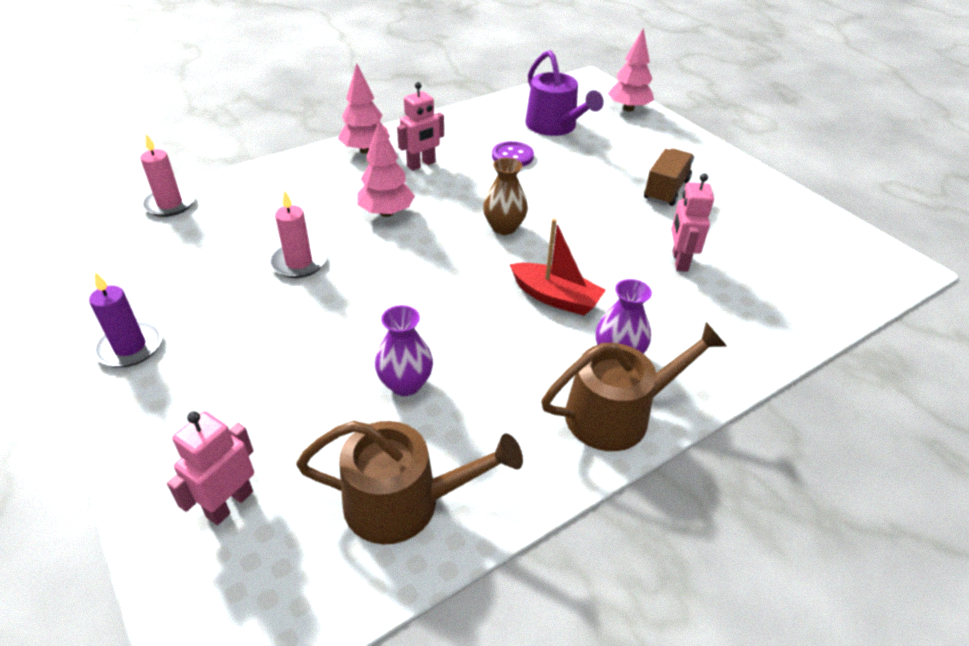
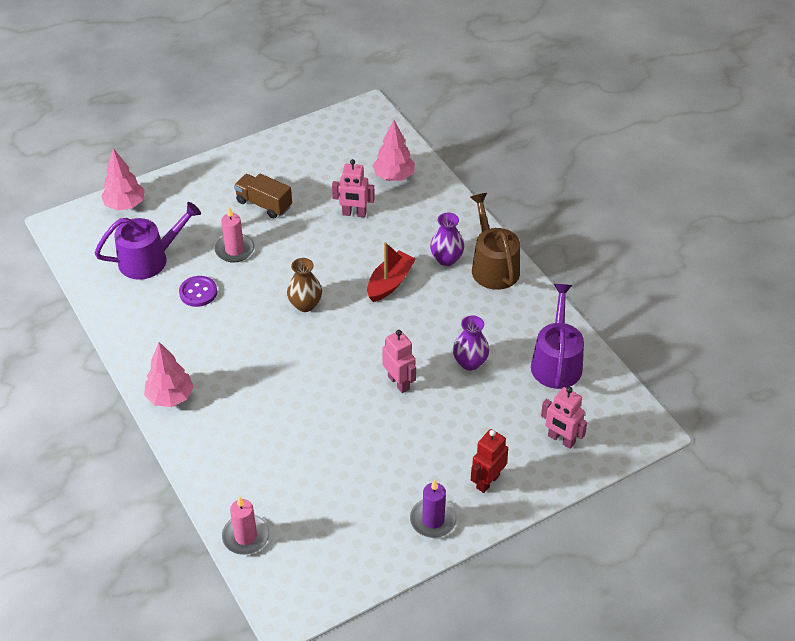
camera: 85 degrees left, 5 degrees up
(174, 404) = (487, 481): none -> red robot
(299, 262) = (340, 430): pink candle -> pink candle (234, 250)
(386, 213) = (277, 378): pink tree -> pink tree (394, 176)
(404, 502) = (556, 362): brown watering can -> purple watering can
(421, 165) = (203, 355): pink robot -> pink robot (399, 382)

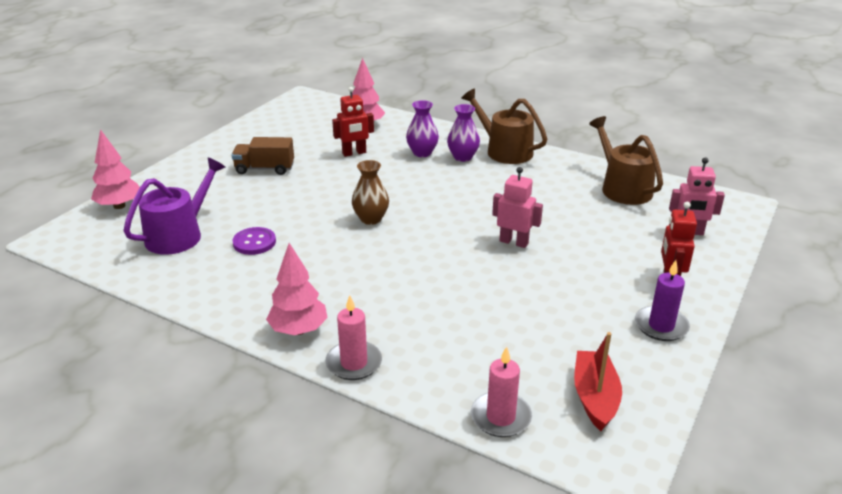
camera: 30 degrees left, 15 degrees down
(234, 250) = (264, 204): pink candle -> pink candle (354, 363)
(354, 214) = (354, 153): pink robot -> red robot
(390, 283) = (432, 183): red boat -> red boat (595, 397)
(470, 362) = (557, 210): purple vase -> purple vase (422, 153)
(556, 362) = (622, 188): purple watering can -> brown watering can

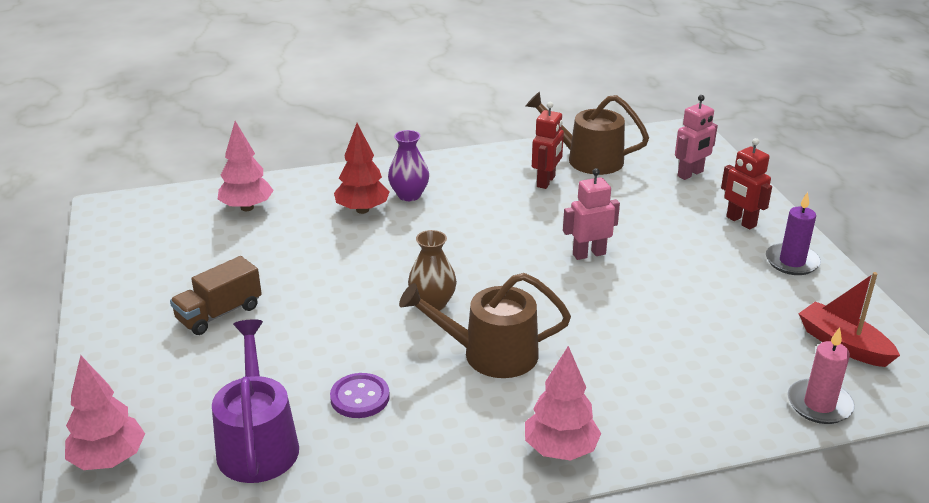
camera: 45 degrees left, 0 degrees up
(354, 153) = (291, 244): red robot -> red robot (546, 181)
(354, 363) = (655, 443): pink candle -> none
(422, 153) = (362, 210): purple vase -> red tree
(504, 151) = (436, 170): brown watering can -> brown watering can (490, 354)

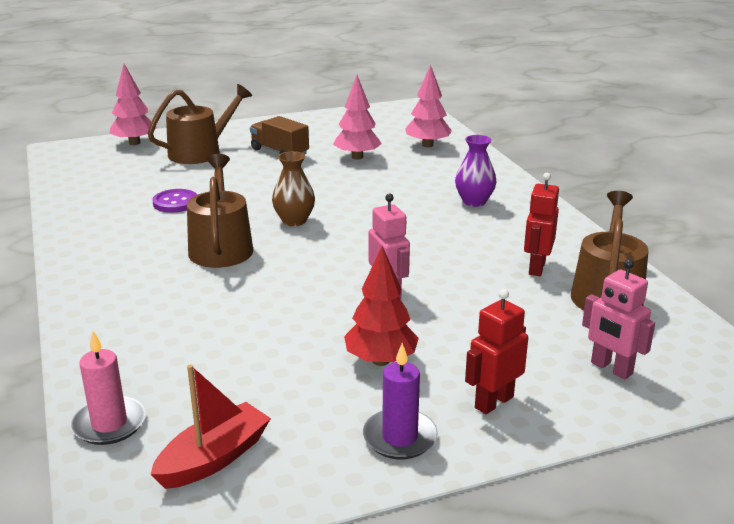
camera: 85 degrees right, 5 degrees down
(185, 385) = (200, 152): none -> brown watering can
(257, 443) = (136, 177): purple watering can -> none
(362, 210) = (439, 185): red tree -> red tree (381, 360)
(546, 181) = (536, 268): red robot -> red robot turned 90 degrees clockwise
(560, 450) = (92, 278): pink tree -> pink tree (357, 157)

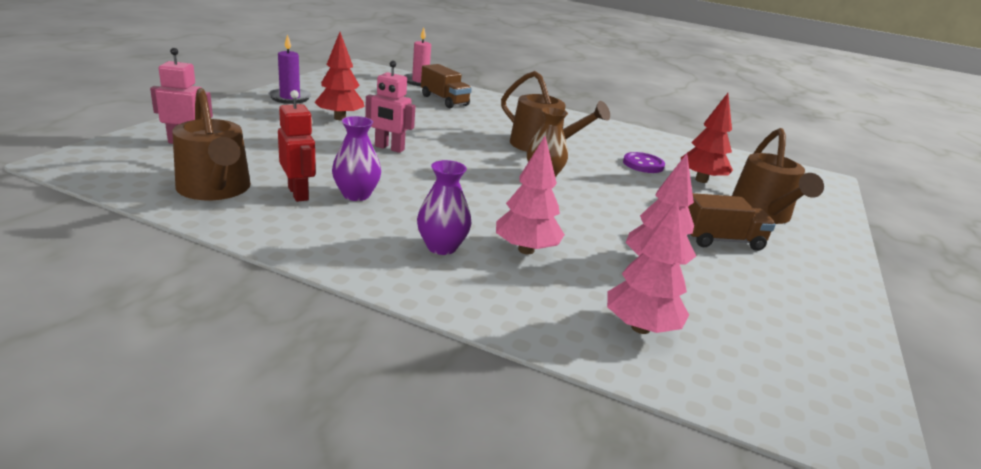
camera: 130 degrees right, 0 degrees up
(134, 143) = (820, 203): pink tree -> pink tree (526, 250)
(168, 179) = (701, 180): none -> red tree
(172, 356) = (444, 100): none -> brown truck
(214, 458) = (361, 81): red boat -> none
(488, 252) = (356, 195): none -> purple vase
(493, 402) = (254, 116): red robot -> none

